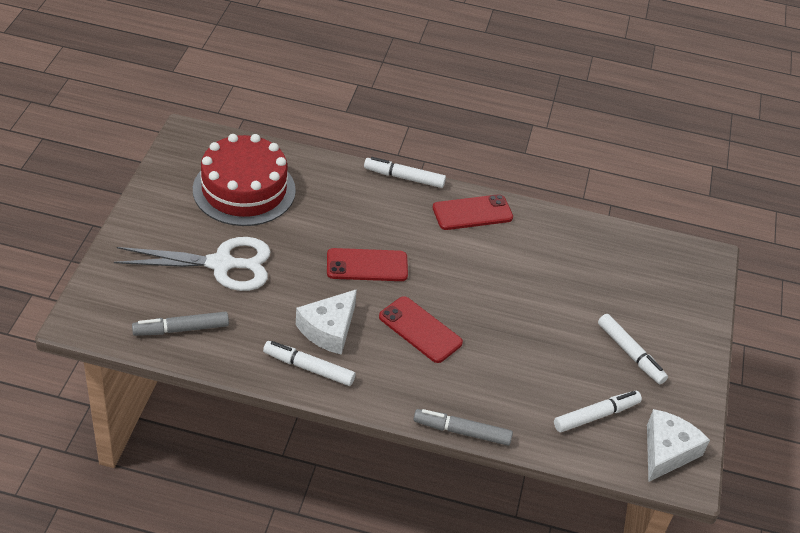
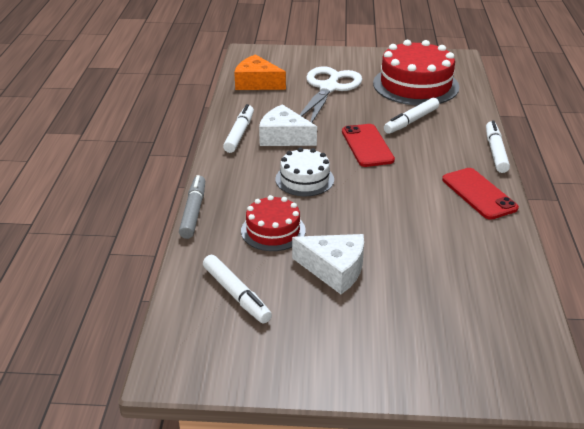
camera: 85 degrees right, 10 degrees down
(181, 329) = (257, 83): grey marker -> orange cheese
(222, 264) = (329, 88): white scissors -> white scissors turned 150 degrees counterclockwise
(420, 330) = (304, 179): red phone -> white cake
(505, 372) = (273, 230): none -> red cake
(630, 353) = (336, 317): white marker -> white marker (411, 121)
(667, 451) = (200, 353): white cheese -> white cheese (334, 269)

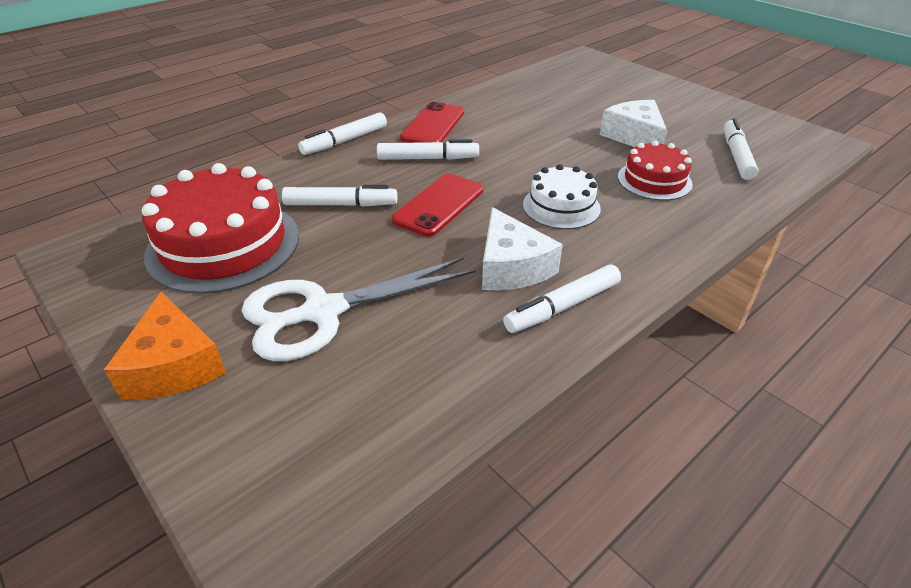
camera: 135 degrees left, 5 degrees up
(193, 212) = (725, 233): grey marker -> none
(257, 83) = (399, 404): orange cheese -> orange cheese (174, 365)
(428, 167) = (428, 158): none -> white marker

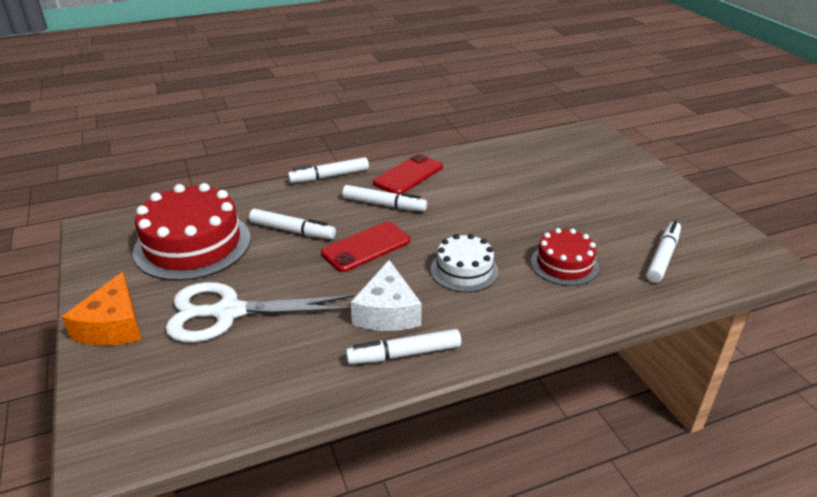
camera: 20 degrees right, 5 degrees down
(634, 136) = (578, 219): white cheese -> none

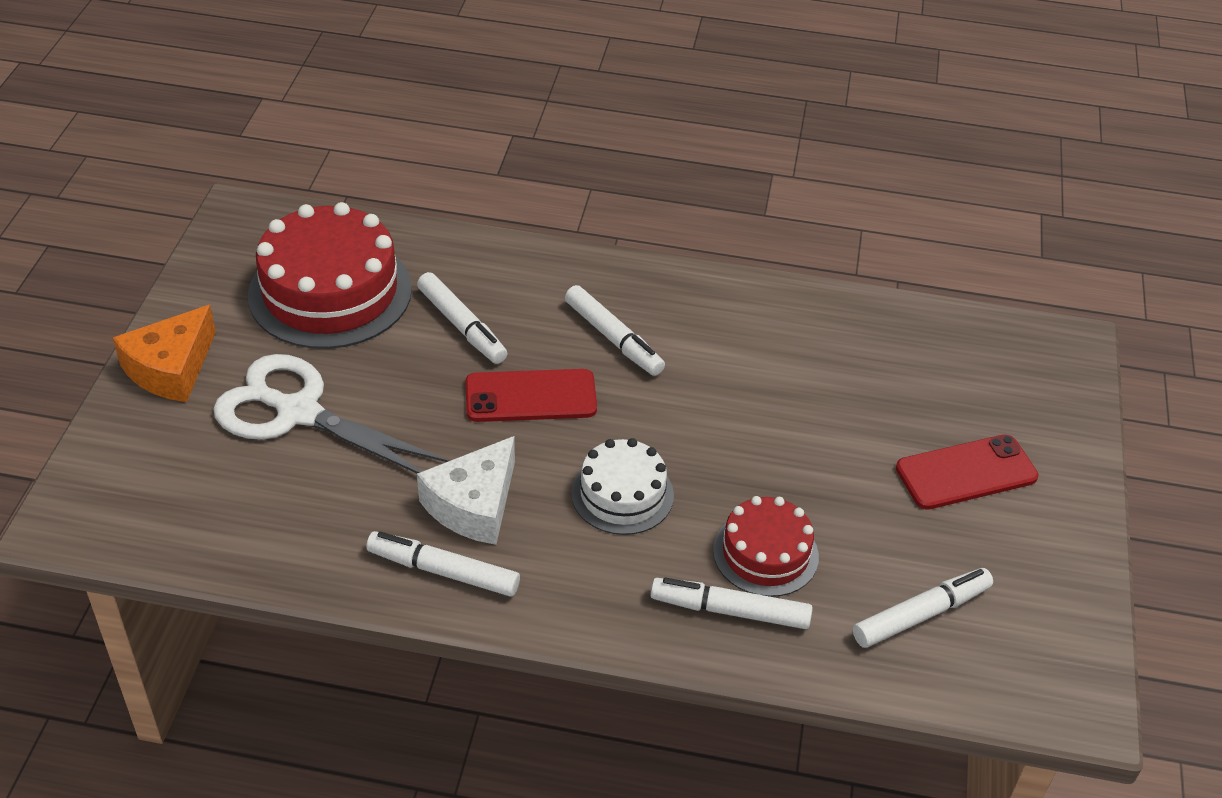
camera: 30 degrees right, 10 degrees up
(329, 176) = (582, 255): white marker -> white marker (730, 611)
(408, 175) = (693, 301): red phone -> red phone (966, 473)

